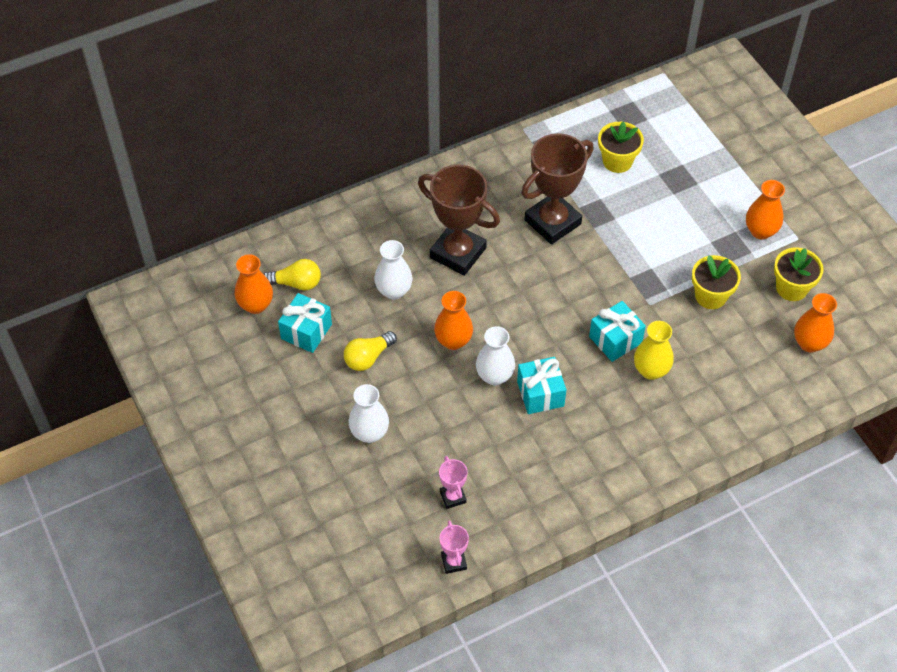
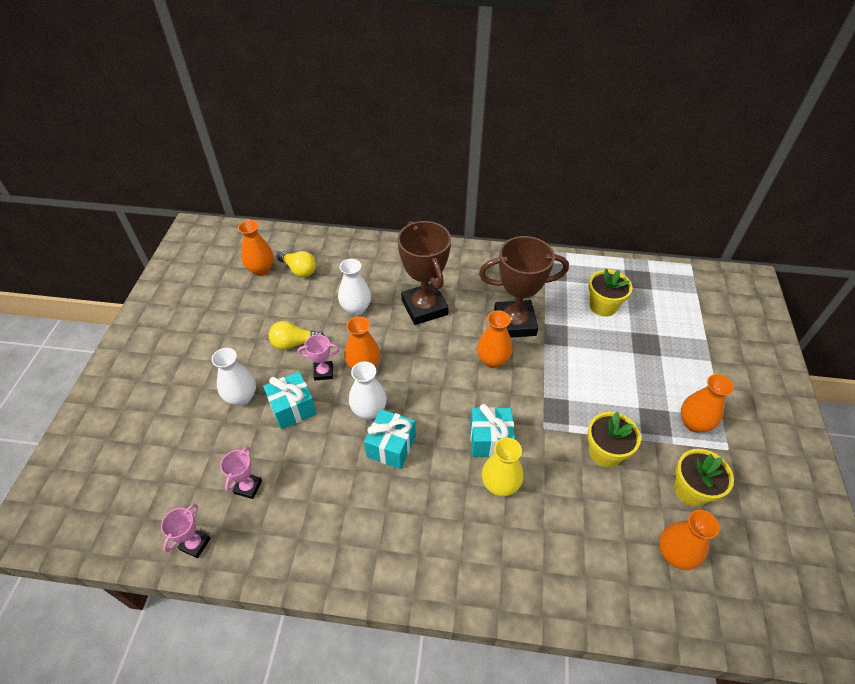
camera: 35 degrees right, 5 degrees down
(306, 331) = (273, 303): turquoise gift -> turquoise gift (293, 408)
(422, 367) = (323, 372): none -> pink trophy
(562, 269) = (493, 360): none -> orange vase

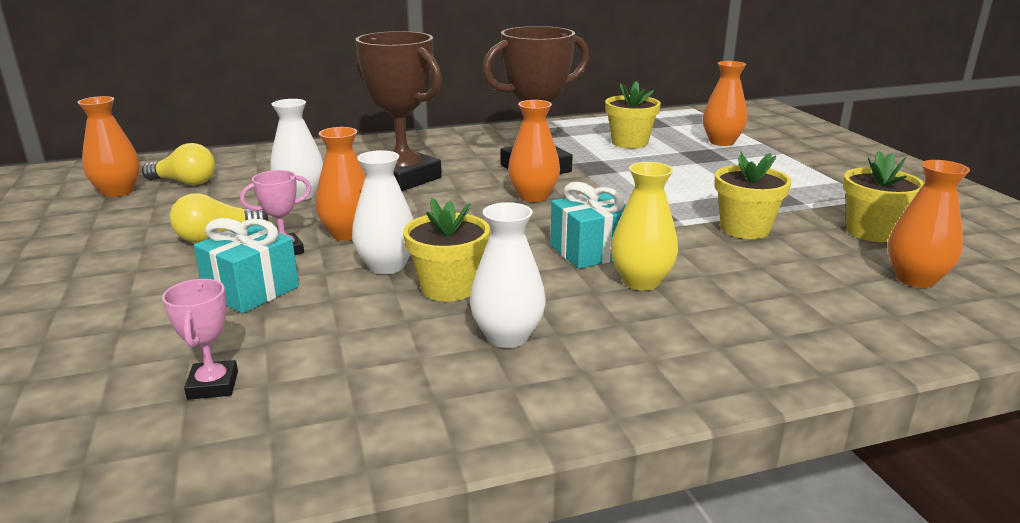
camera: 25 degrees left, 25 degrees down
(195, 544) = (128, 483): pink trophy -> none
(241, 397) = (145, 300): white vase -> white vase (507, 336)
(391, 446) = (449, 288): turquoise gift -> yellow flower pot
(694, 423) = (816, 190): orange vase -> orange vase (721, 142)

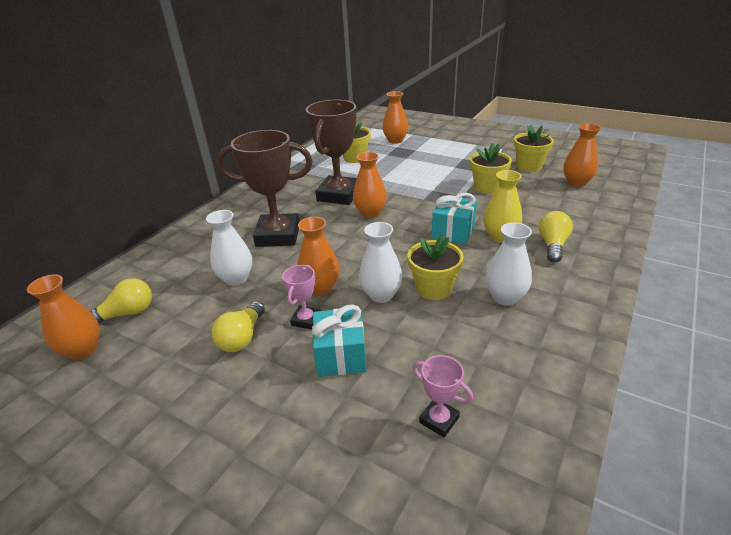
camera: 40 degrees left, 10 degrees up
(696, 323) = (552, 245): none -> yellow light bulb

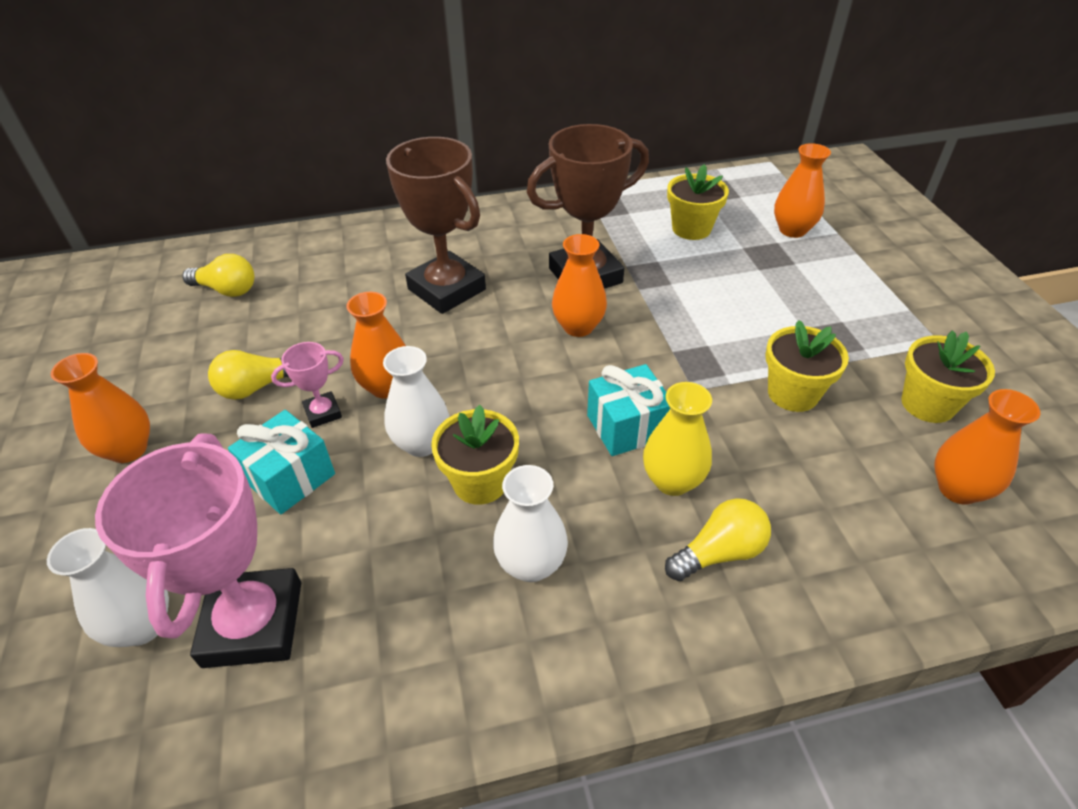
camera: 45 degrees right, 10 degrees up
(83, 350) = (161, 304): orange vase -> orange vase (129, 449)
(236, 279) = (341, 316): white vase -> white vase (142, 626)
(439, 420) = (253, 623): pink trophy -> pink trophy, size x2.18

